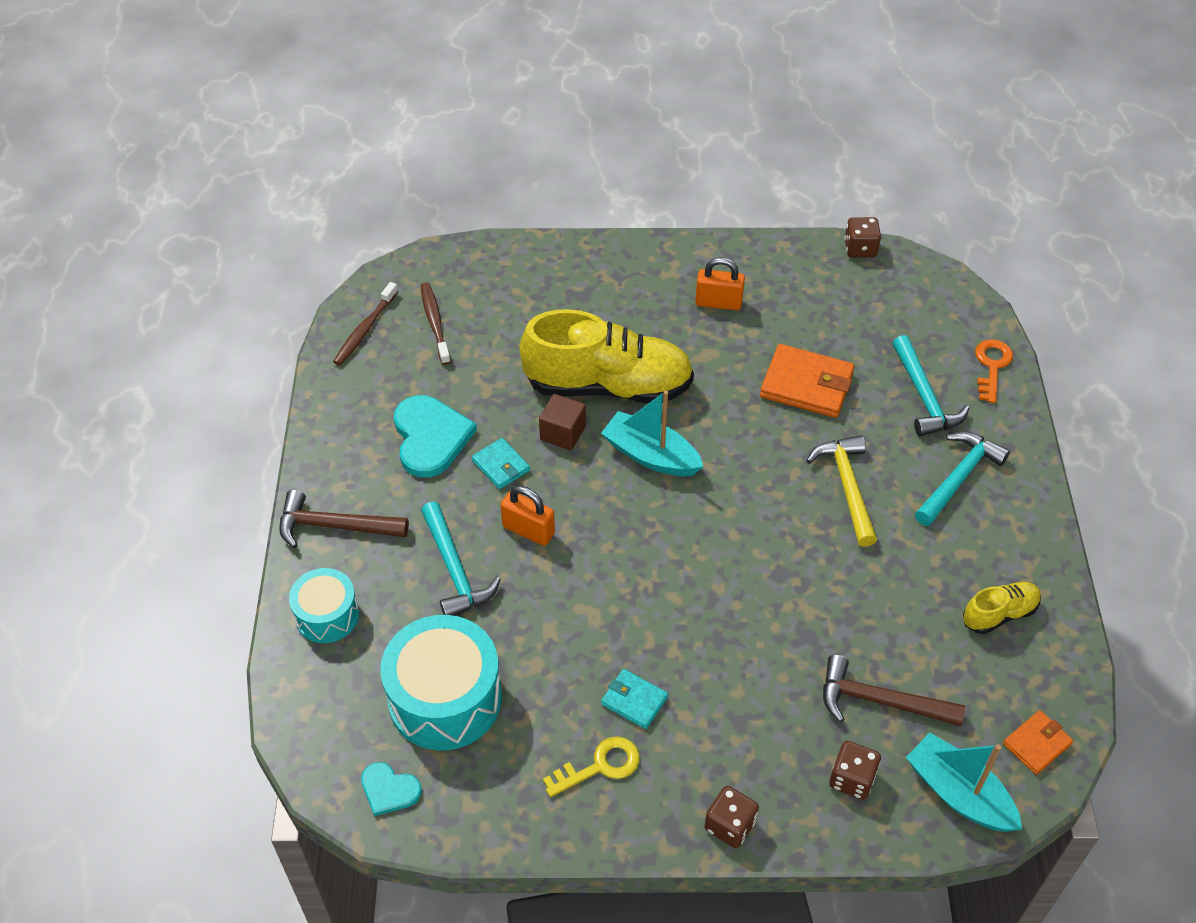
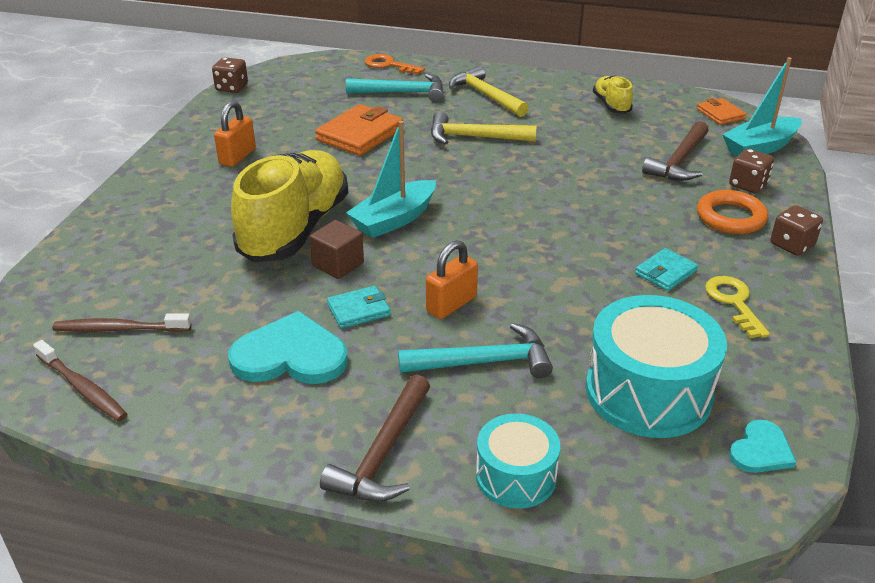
camera: 75 degrees left, 15 degrees down
(767, 760) = (730, 217): none -> orange ring
(958, 478) = (486, 96): turquoise hammer -> yellow hammer

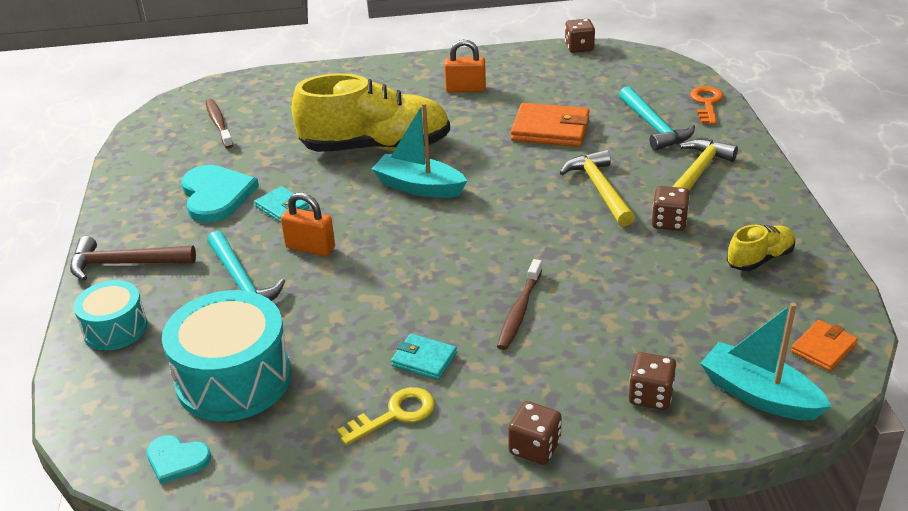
camera: 70 degrees right, 0 degrees up
(82, 388) = (156, 134): brown toothbrush -> brown toothbrush (519, 311)
(338, 264) = (337, 180): brown cube -> none
(542, 123) = (669, 222): none -> brown dice
(679, 161) = (664, 333): brown hammer -> none
(730, 217) = (563, 391): orange ring -> none

